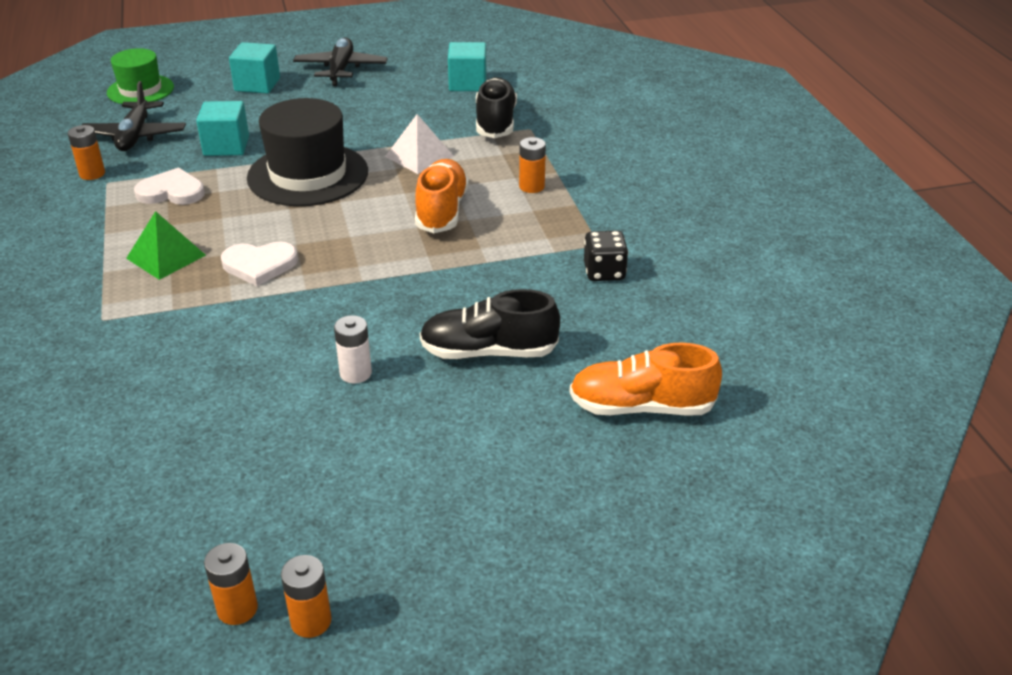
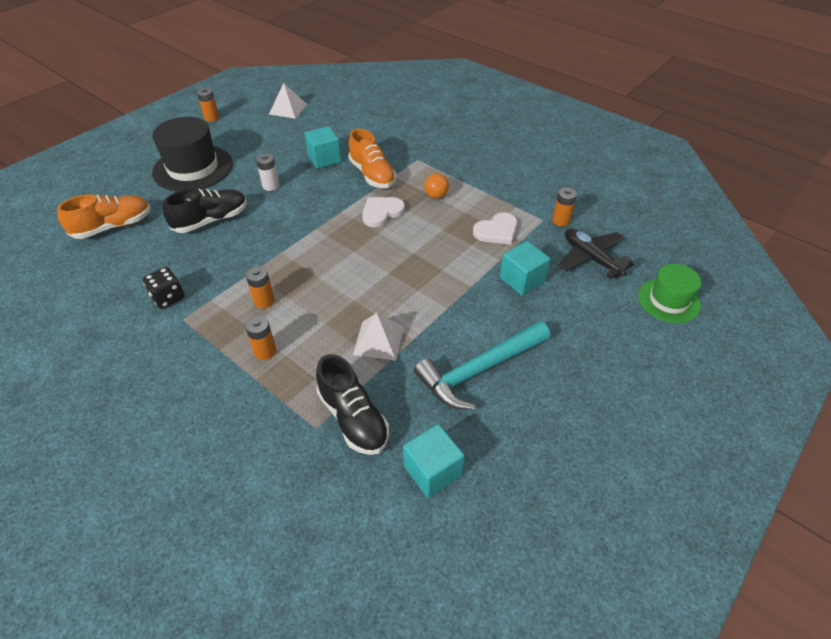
camera: 145 degrees right, 10 degrees up
(137, 559) = (288, 109): none -> white pyramid
(166, 256) = (436, 196): green pyramid -> orange ball
(237, 609) = (239, 112): orange battery -> orange battery (264, 301)
(257, 84) = (603, 356): turquoise cube -> turquoise cube (324, 159)
(308, 175) = (435, 283): black hat -> black hat (193, 168)
(341, 69) = (570, 421): black plane -> none
(362, 111) = (479, 370): none -> turquoise hammer
(441, 211) = (313, 296): orange shoe -> orange shoe (372, 175)

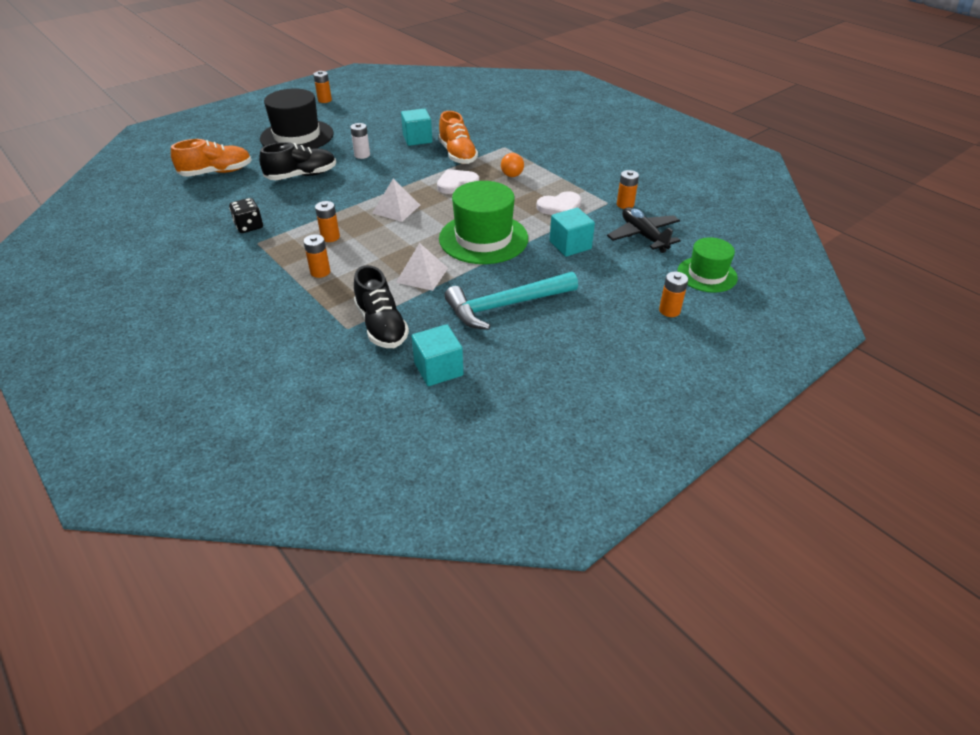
camera: 10 degrees right, 5 degrees down
(288, 109) = (396, 99): white pyramid -> white pyramid (396, 209)
(430, 282) = (483, 238): none -> green hat
(647, 353) = (669, 310): none -> orange battery

